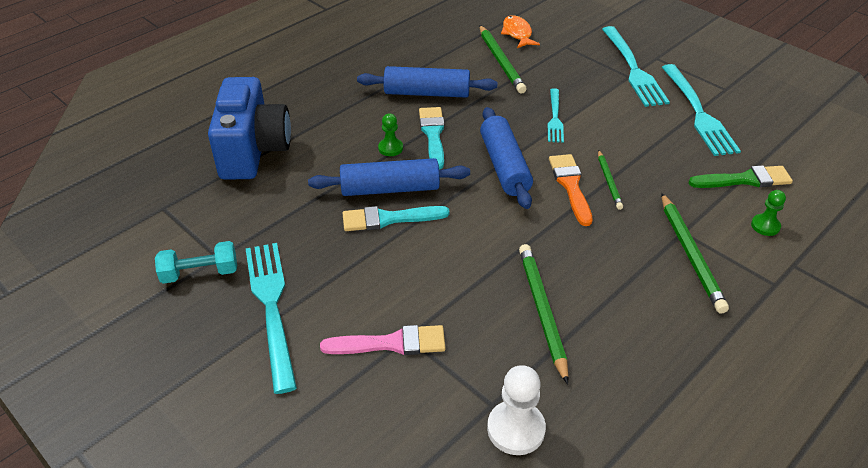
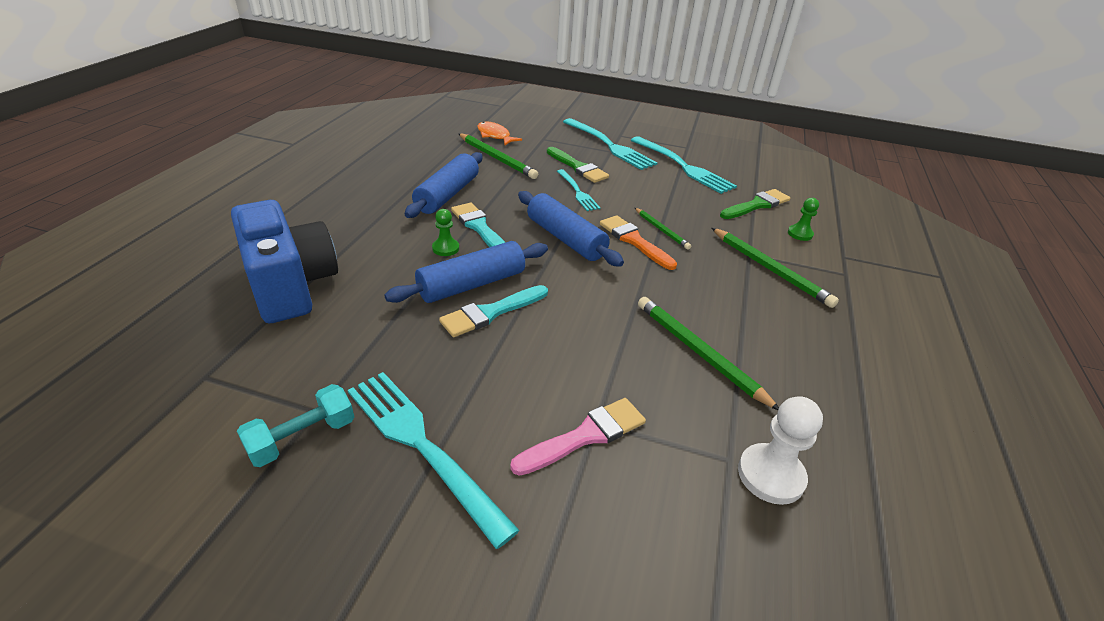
camera: 30 degrees left, 5 degrees down
(427, 93) = (447, 195): blue rolling pin -> blue rolling pin turned 45 degrees counterclockwise
(577, 89) = (578, 167): none -> green brush

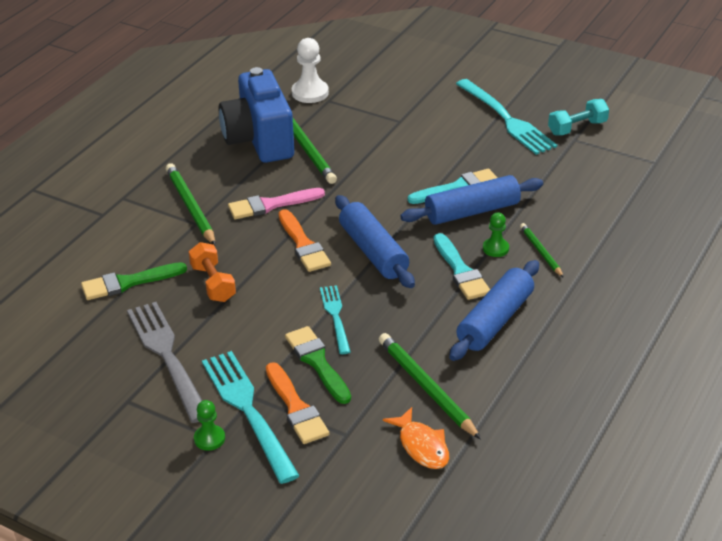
camera: 165 degrees left, 0 degrees up
(291, 286) = (627, 221): blue camera -> blue camera (259, 140)
(580, 147) = (296, 408): none -> orange brush
(585, 436) = (408, 116): pink brush -> pink brush (271, 205)
(661, 230) = (266, 256): green pencil -> green pencil (541, 252)
(683, 166) = (166, 356): turquoise fork -> grey fork
(689, 208) = (213, 283): none -> orange dumbbell
(800, 234) = (119, 241): green pawn -> green pawn (209, 439)

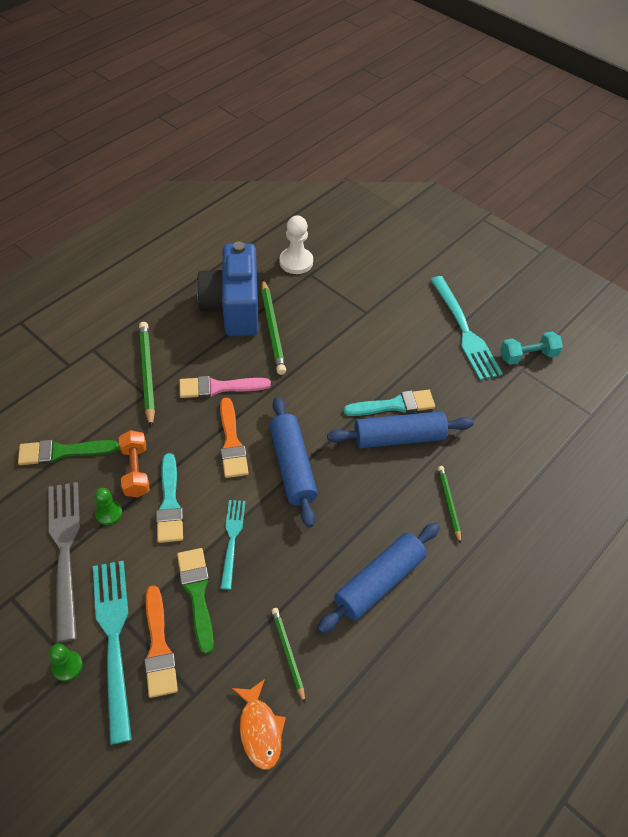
camera: 10 degrees right, 15 degrees up
(426, 388) = (288, 653): green pencil -> green pencil, size x0.59
(460, 271) = (366, 510): turquoise brush -> turquoise brush (170, 503)
(495, 248) = (407, 489): green pawn -> green pawn (109, 513)

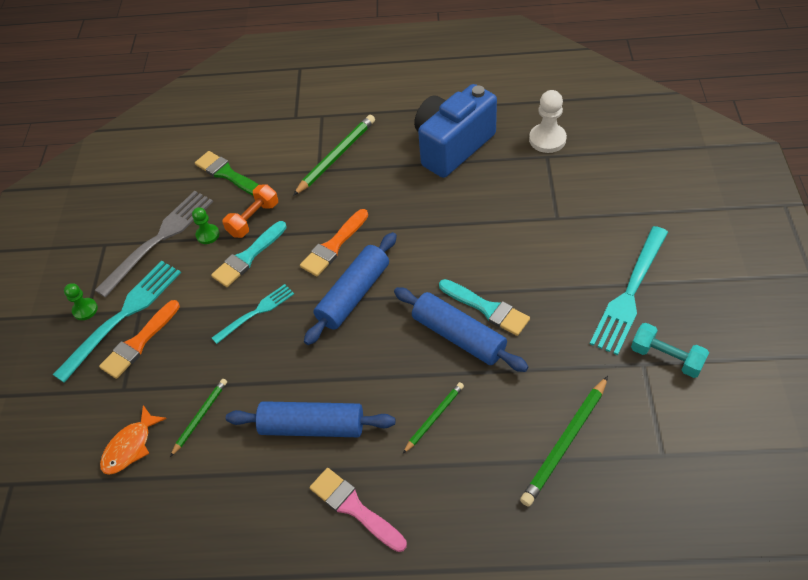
camera: 55 degrees right, 0 degrees up
(197, 593) = (196, 329): green brush -> none
(218, 387) = (371, 199): pink brush -> pink brush (354, 508)
(272, 329) = (463, 181): green pencil -> green pencil (565, 442)

